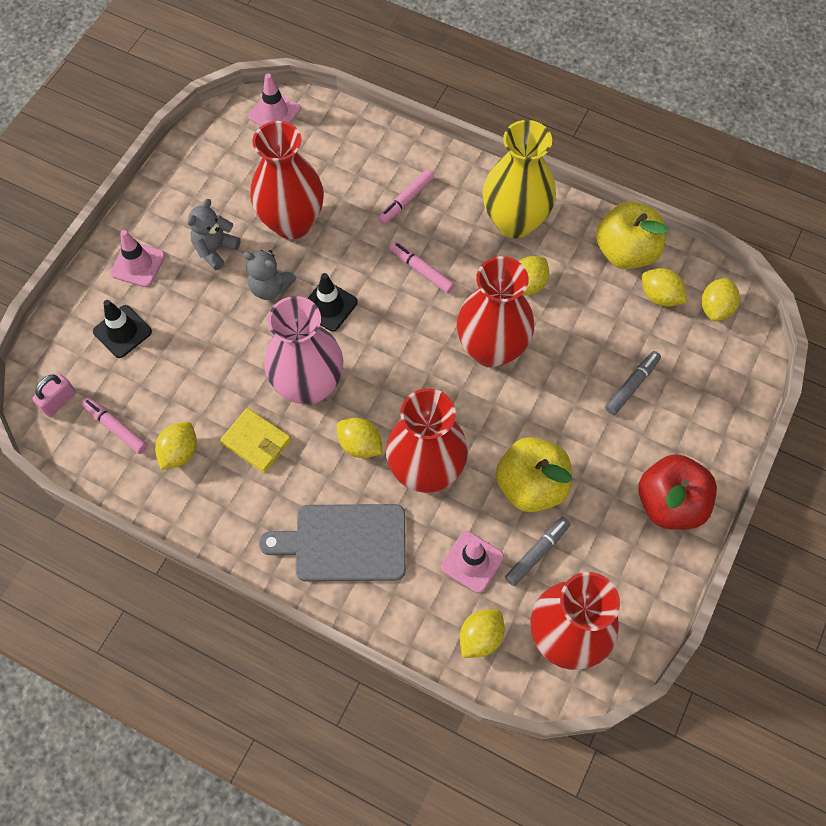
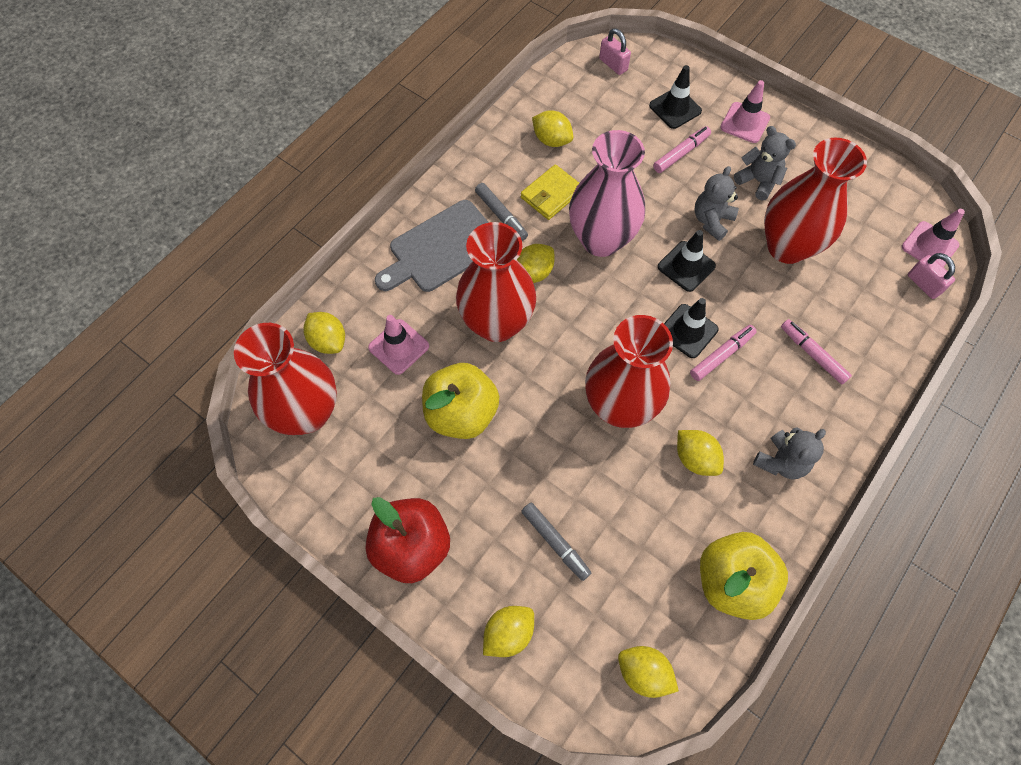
camera: 100 degrees right, 0 degrees up
(116, 428) = (582, 100): pink marker -> pink marker (680, 153)
(317, 118) = (923, 284): none -> pink padlock
(344, 543) = (442, 249): grey cutting board -> grey cutting board turned 135 degrees counterclockwise
(401, 299) = (688, 331): none -> black traffic cone
(514, 222) = (781, 462): yellow vase -> grey teddy bear
(536, 553) = (392, 404): grey marker -> grey marker (501, 215)
(660, 296) = (666, 606): yellow lemon -> yellow lemon (508, 633)

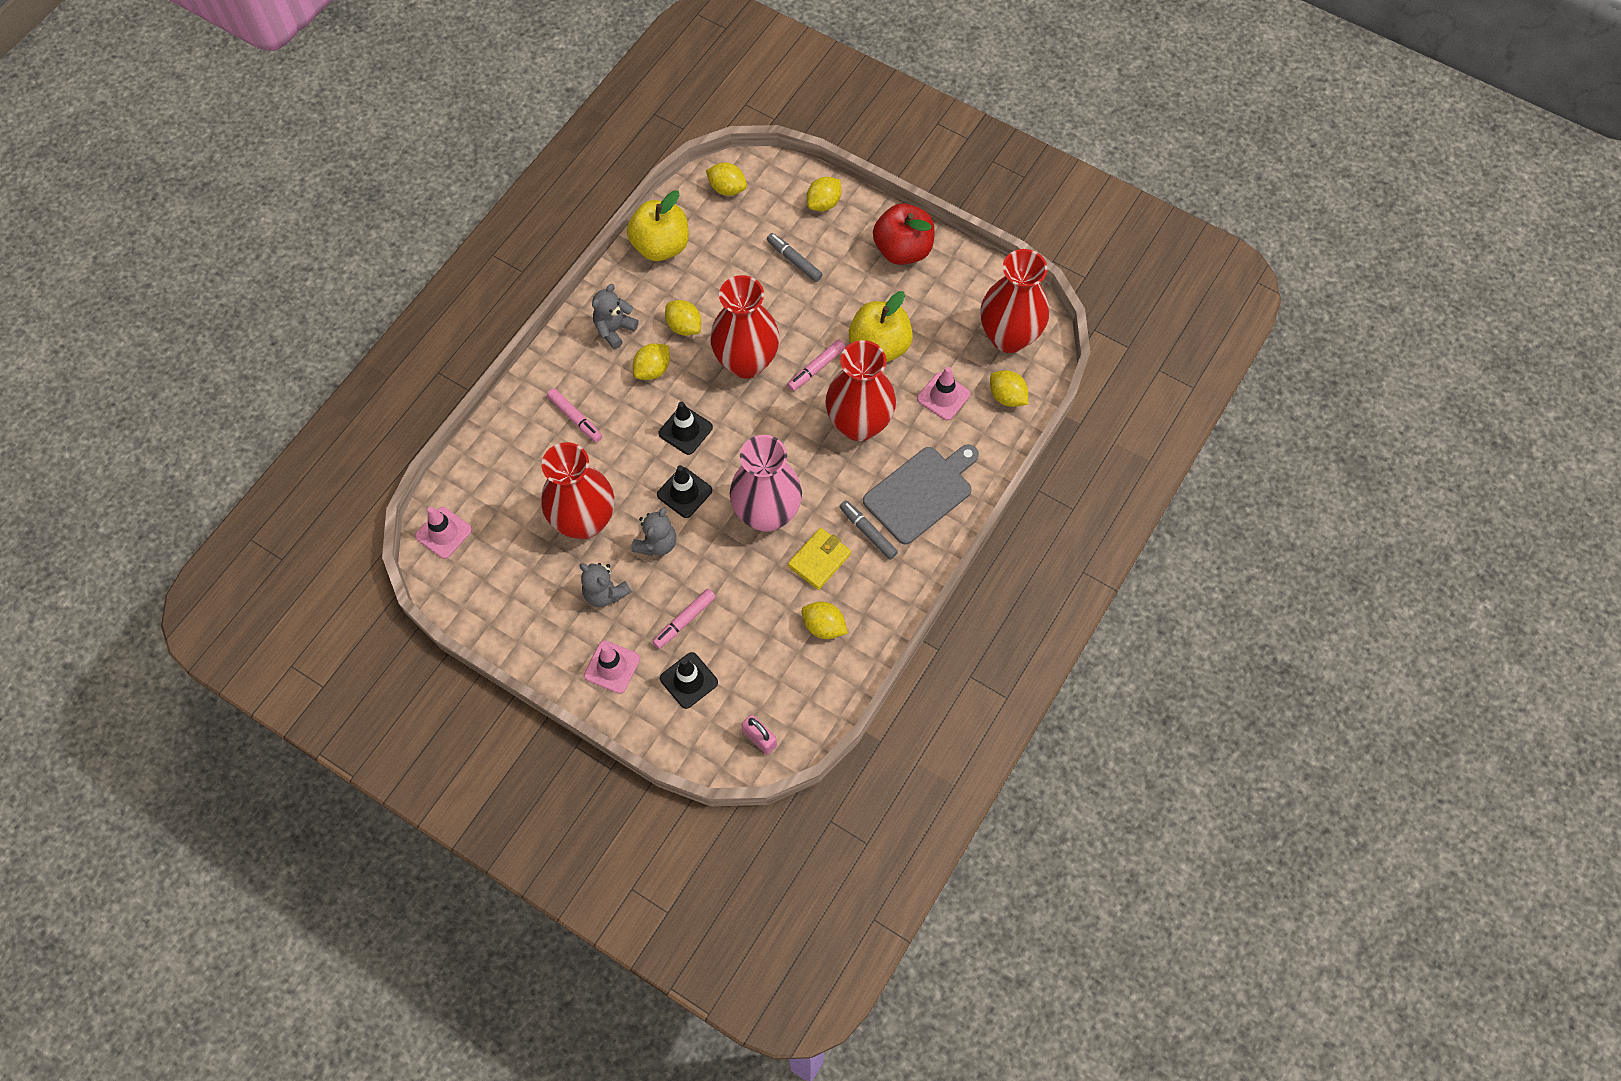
camera: 175 degrees right, 0 degrees up
(533, 273) = (830, 474): yellow lemon -> yellow lemon (653, 370)
(721, 355) = (657, 411): pink marker -> pink marker (816, 368)
(923, 284) = (459, 492): pink padlock -> none

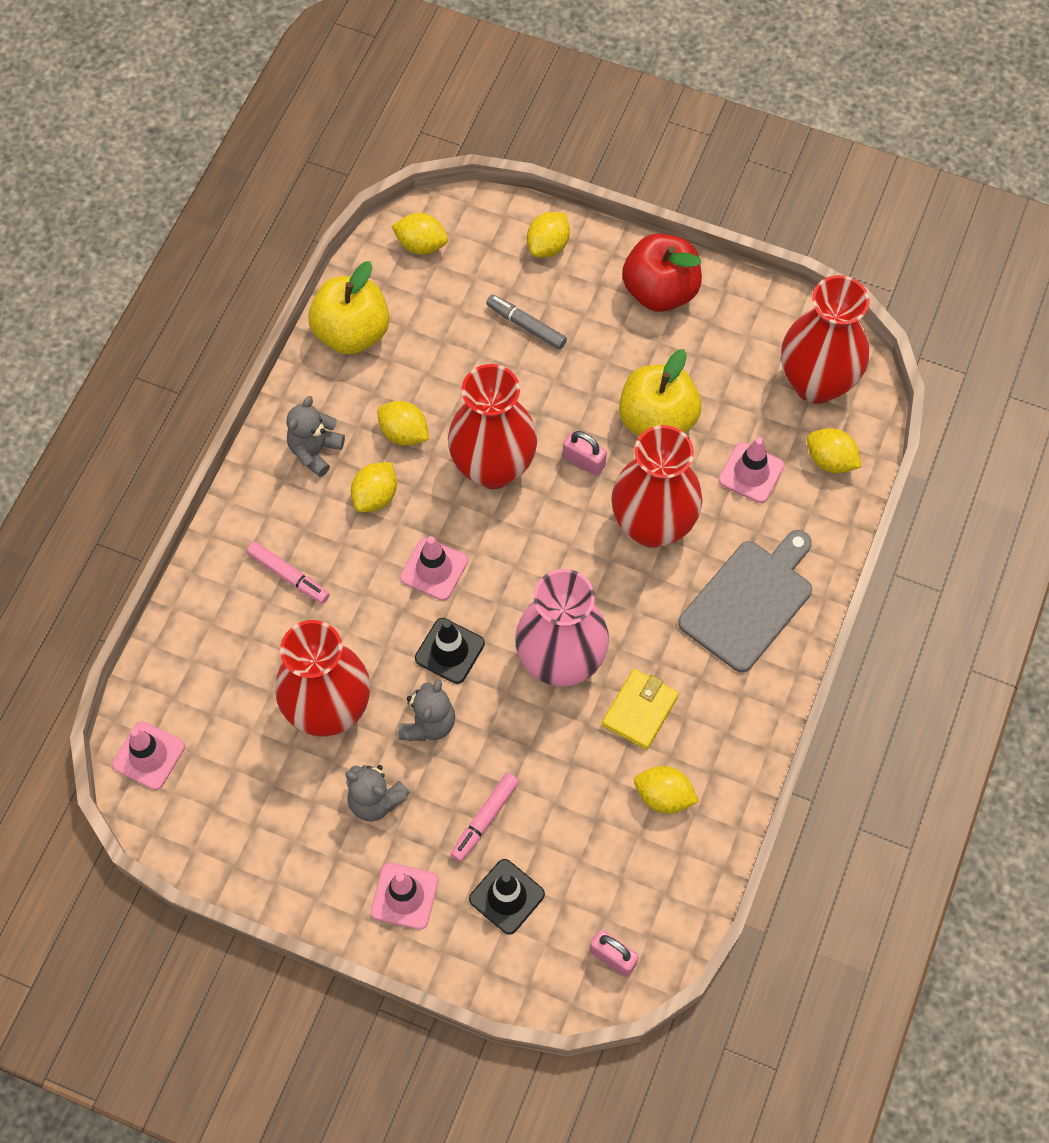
camera: 10 degrees left, 0 degrees up
(685, 430) = (434, 569): black traffic cone -> pink traffic cone
(816, 368) = (584, 461): pink marker -> pink padlock
(868, 532) = (693, 664): grey marker -> none

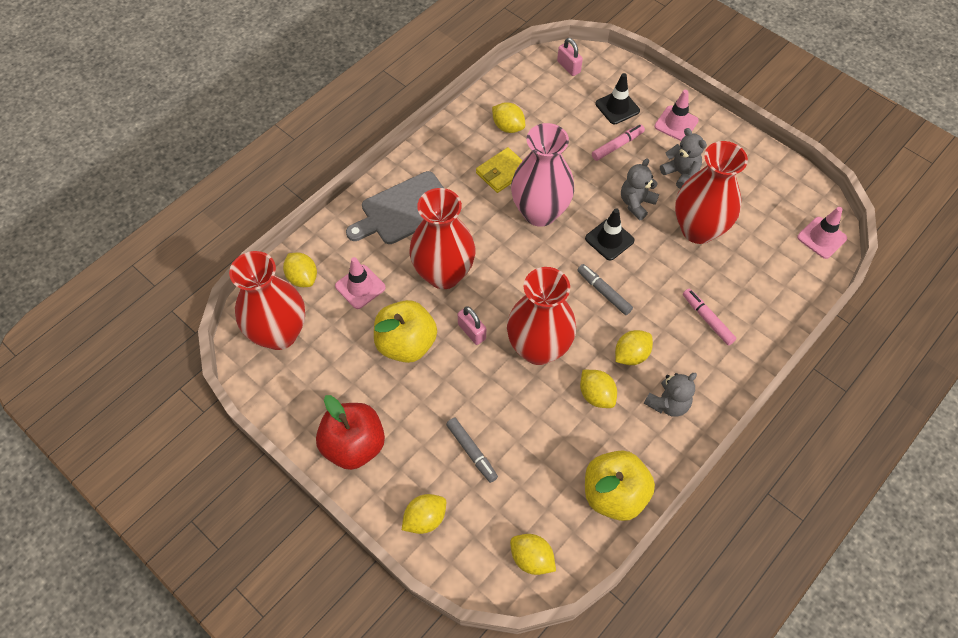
camera: 160 degrees left, 5 degrees down
(434, 569) = (604, 292): pink traffic cone -> grey marker

